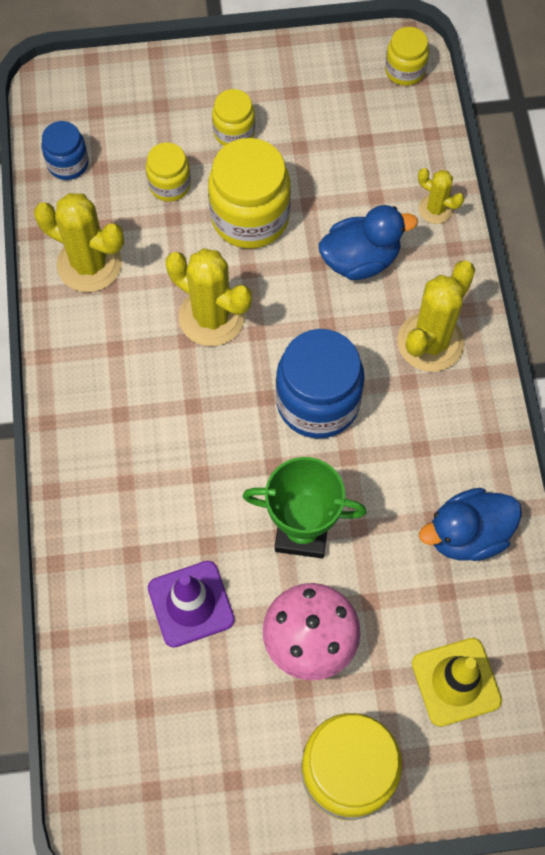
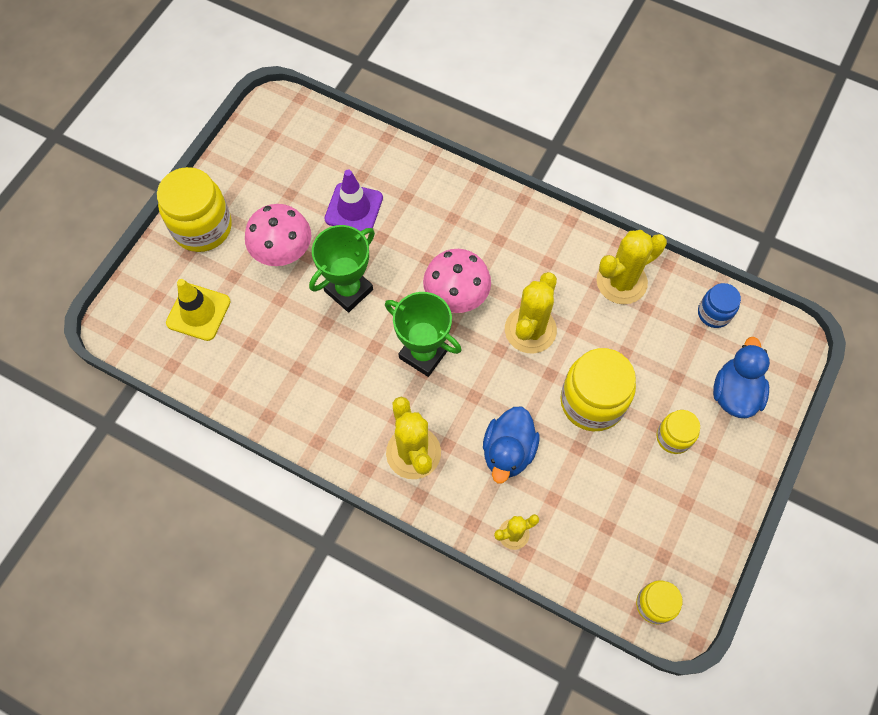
camera: 125 degrees right, 0 degrees up
(169, 185) = (654, 366): yellow jar -> none
(212, 317) = (530, 330): yellow cactus -> yellow cactus turned 45 degrees counterclockwise
(227, 412) = (456, 297): none -> pink mushroom
(318, 402) = (423, 354): blue jar -> green trophy
(467, 535) = (272, 380): blue duck -> blue duck (734, 393)

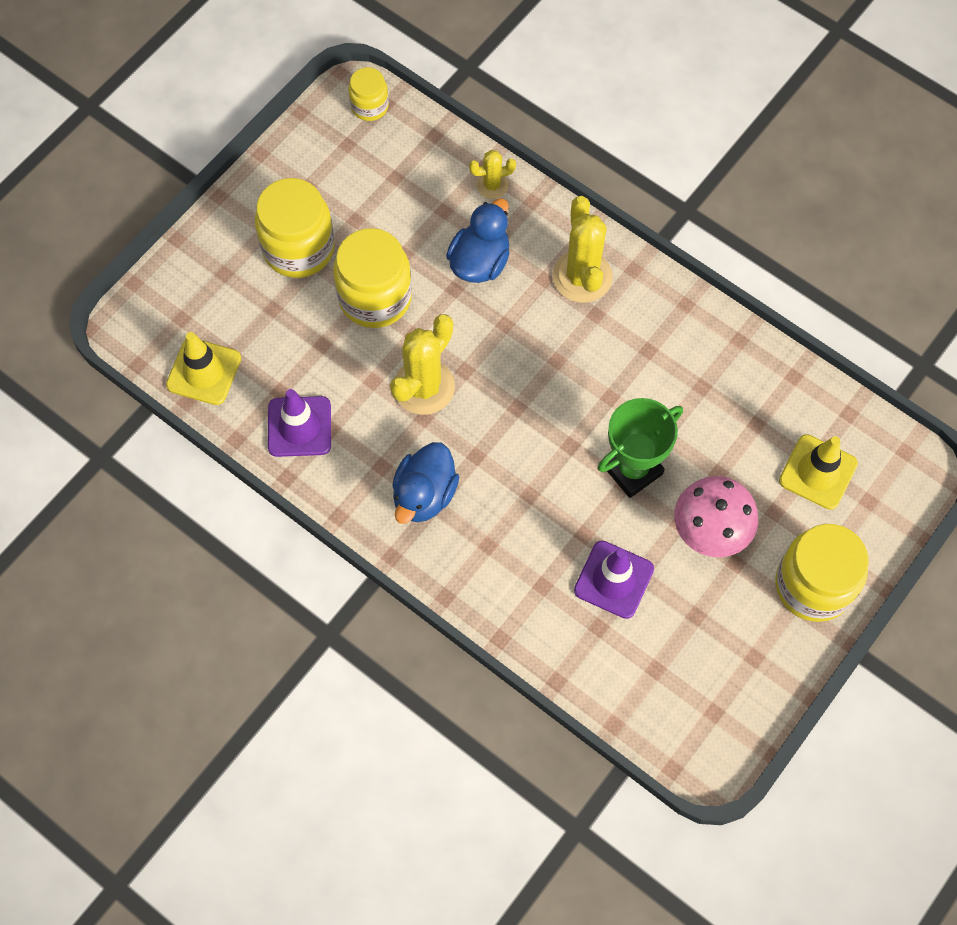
camera: 170 degrees left, 0 degrees up
(423, 354) = (553, 379): green trophy -> none
(456, 297) = (503, 440): pink mushroom -> none
(621, 282) = (299, 426): yellow cactus -> purple traffic cone
(673, 437) = (298, 248): yellow jar -> yellow jar, size x1.84
(714, 313) = (204, 371): blue jar -> yellow traffic cone
(734, 393) = (215, 282): blue duck -> blue duck (424, 495)

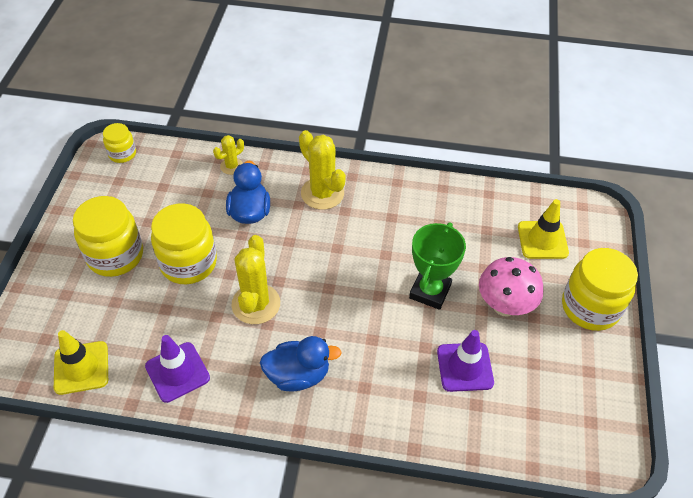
camera: 30 degrees left, 15 degrees down
(424, 495) = (298, 375): blue duck -> blue duck turned 90 degrees counterclockwise

